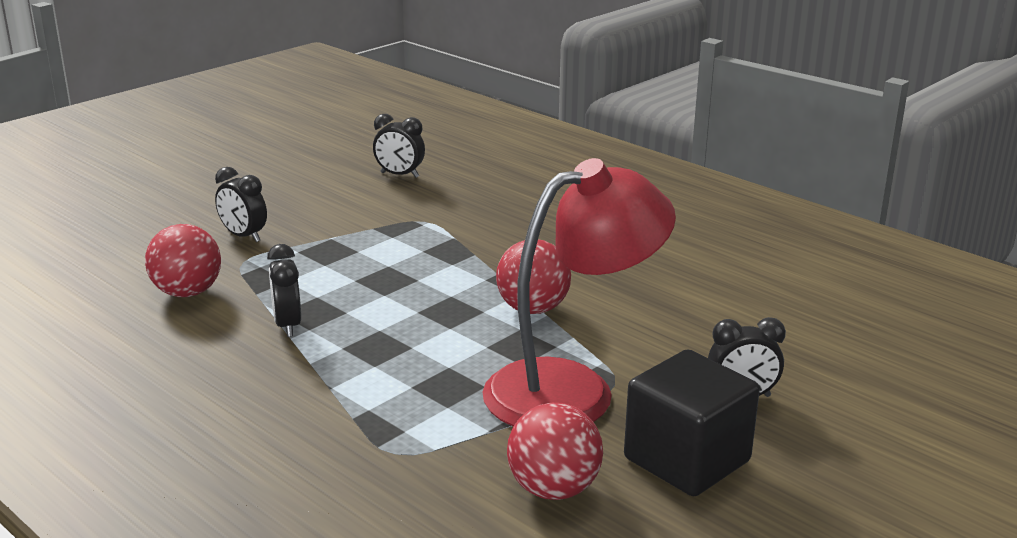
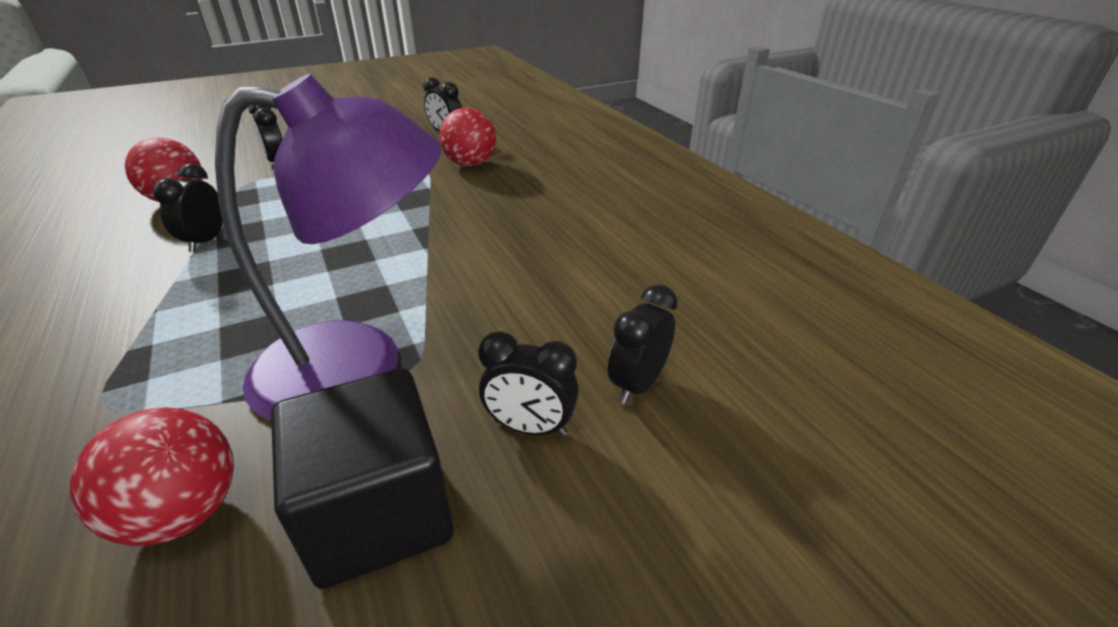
camera: 20 degrees right, 10 degrees up
(533, 309) = (420, 265): red ball -> red ball (470, 164)
(572, 389) = (359, 367): red lamp -> purple lamp
(793, 358) = (637, 384): none -> black clock

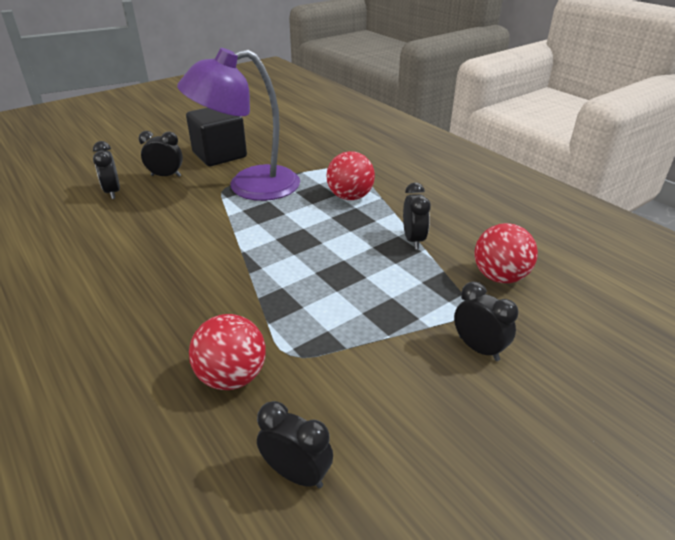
camera: 170 degrees right, 0 degrees up
(184, 512) = (284, 150): red ball -> red ball (350, 197)
(637, 384) = (113, 192): black clock -> black clock turned 135 degrees clockwise

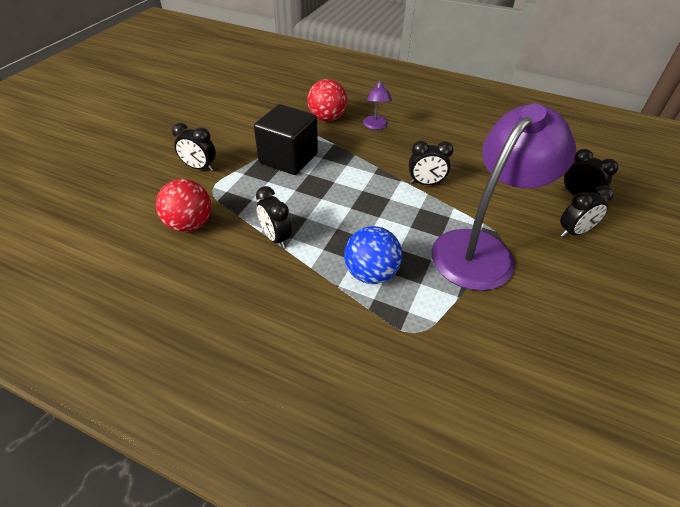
camera: 150 degrees right, 10 degrees up
(180, 332) = (375, 126): none -> purple lamp
(219, 155) = (581, 289): black cube -> black cube (288, 158)
(296, 473) = (269, 101): black clock -> black clock (425, 183)
(350, 197) = (371, 273): red ball -> blue ball

